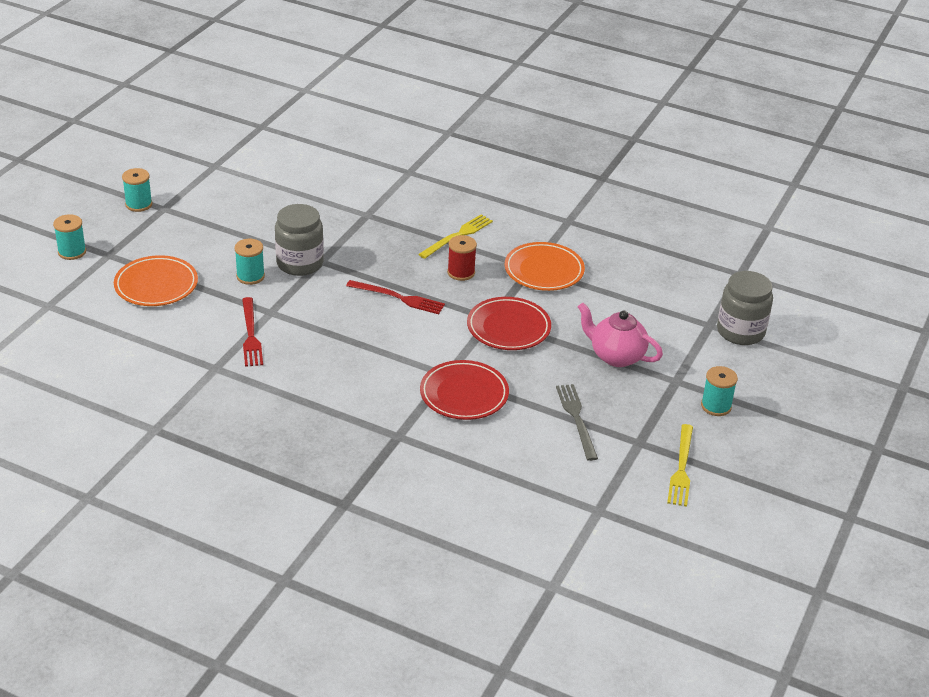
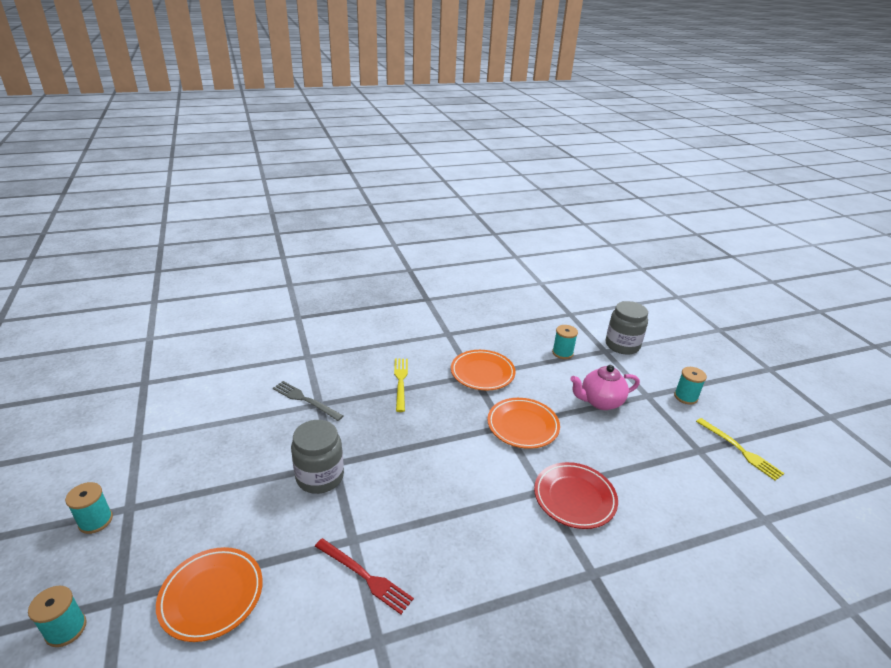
camera: 45 degrees left, 5 degrees down
(250, 276) = (293, 518): turquoise spool -> turquoise spool (562, 353)
(398, 298) = (428, 454): red fork -> none
(461, 272) = (439, 406): red spool -> none
(508, 328) = (522, 426): red plate -> orange plate
(576, 419) = (651, 461): grey fork -> grey fork (305, 400)

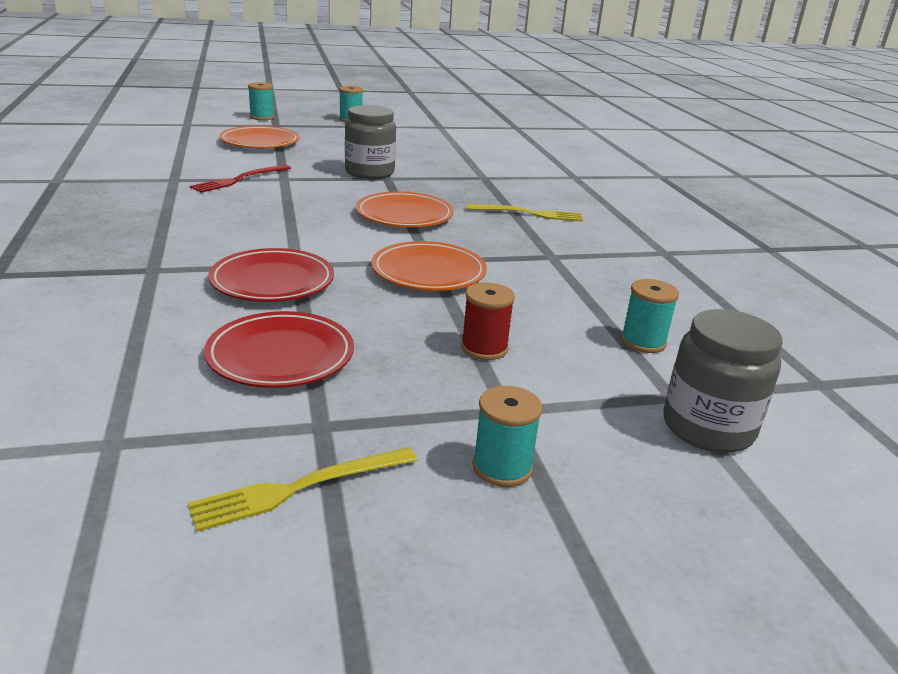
camera: 95 degrees right, 5 degrees down
(305, 400) = (490, 172): grey fork -> none
(482, 373) = (559, 263): orange plate -> orange plate (404, 215)
(600, 402) = (484, 348): pink teapot -> red spool
(656, 475) = (280, 356): none -> red plate

